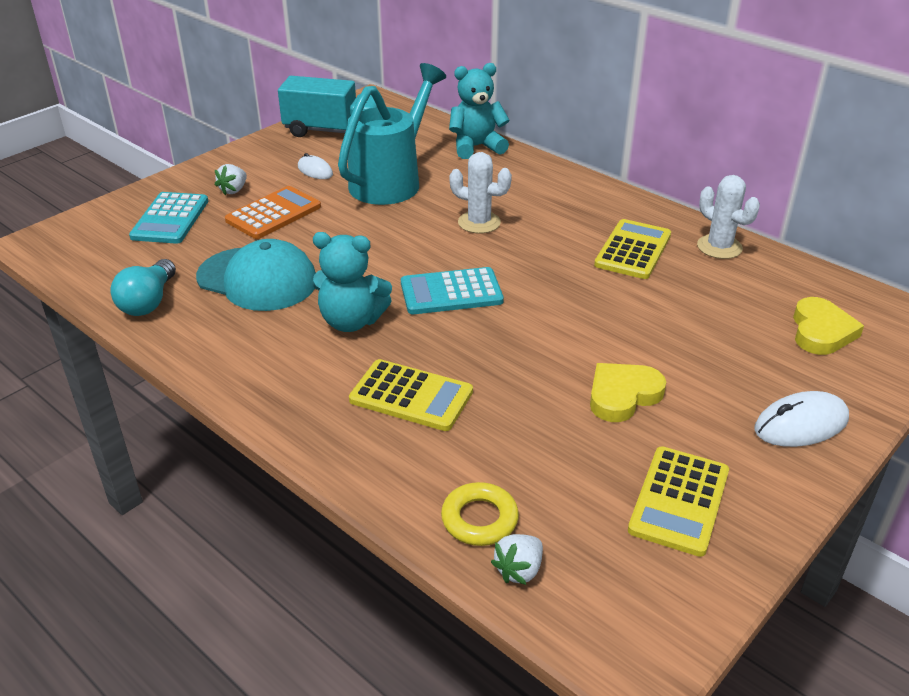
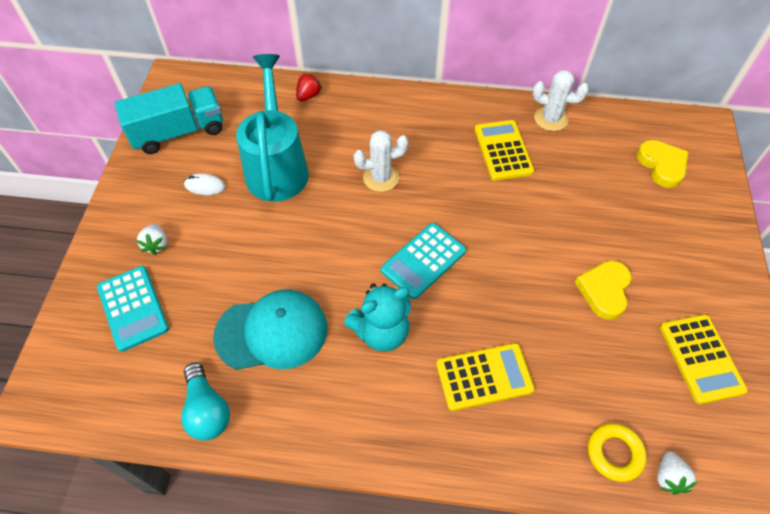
camera: 35 degrees left, 20 degrees up
(273, 214) = (216, 253): orange calculator -> none
(476, 147) = (308, 95): turquoise teddy bear -> red strawberry
(801, 424) = (710, 252): white mouse -> none

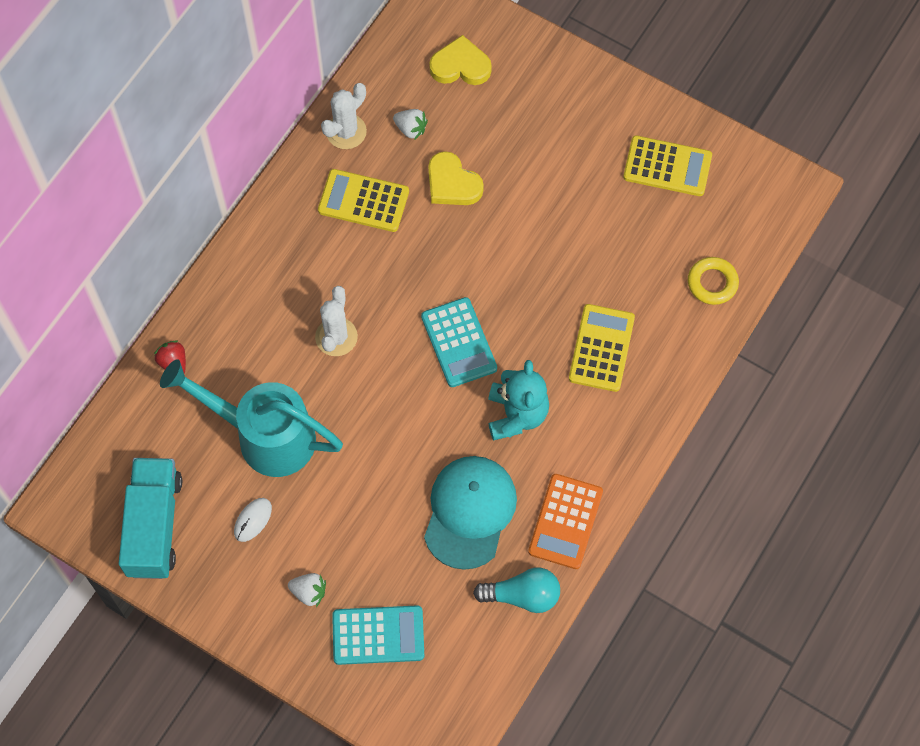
camera: 65 degrees left, 10 degrees up
(295, 418) = (565, 521): none -> orange calculator
(604, 290) = (568, 203): yellow heart -> yellow heart (452, 183)
(668, 477) = (747, 255): white strawberry -> white strawberry (410, 129)

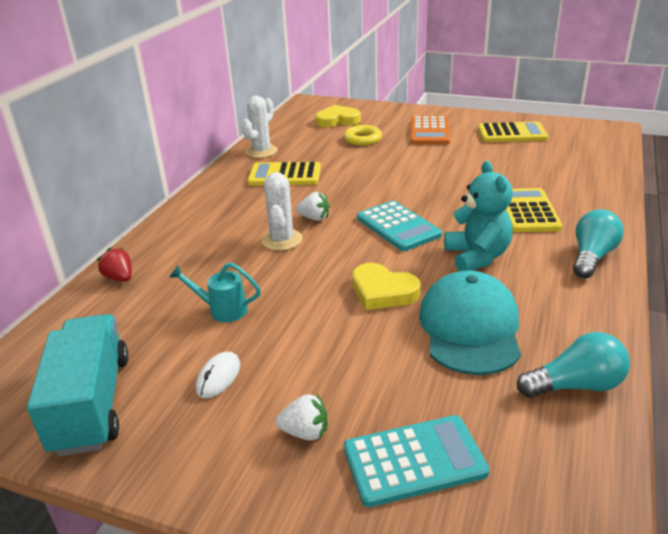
camera: 10 degrees left, 35 degrees down
(264, 436) = (222, 310): turquoise watering can -> turquoise watering can, size x0.44
(410, 129) = (311, 144): white strawberry -> white strawberry (314, 218)
(452, 183) = (353, 159): yellow heart -> yellow heart (383, 291)
(565, 521) = (578, 317): orange calculator -> orange calculator (429, 131)
(623, 442) = (592, 257): none -> turquoise light bulb
(712, 283) = (590, 170): yellow ring -> yellow ring (362, 139)

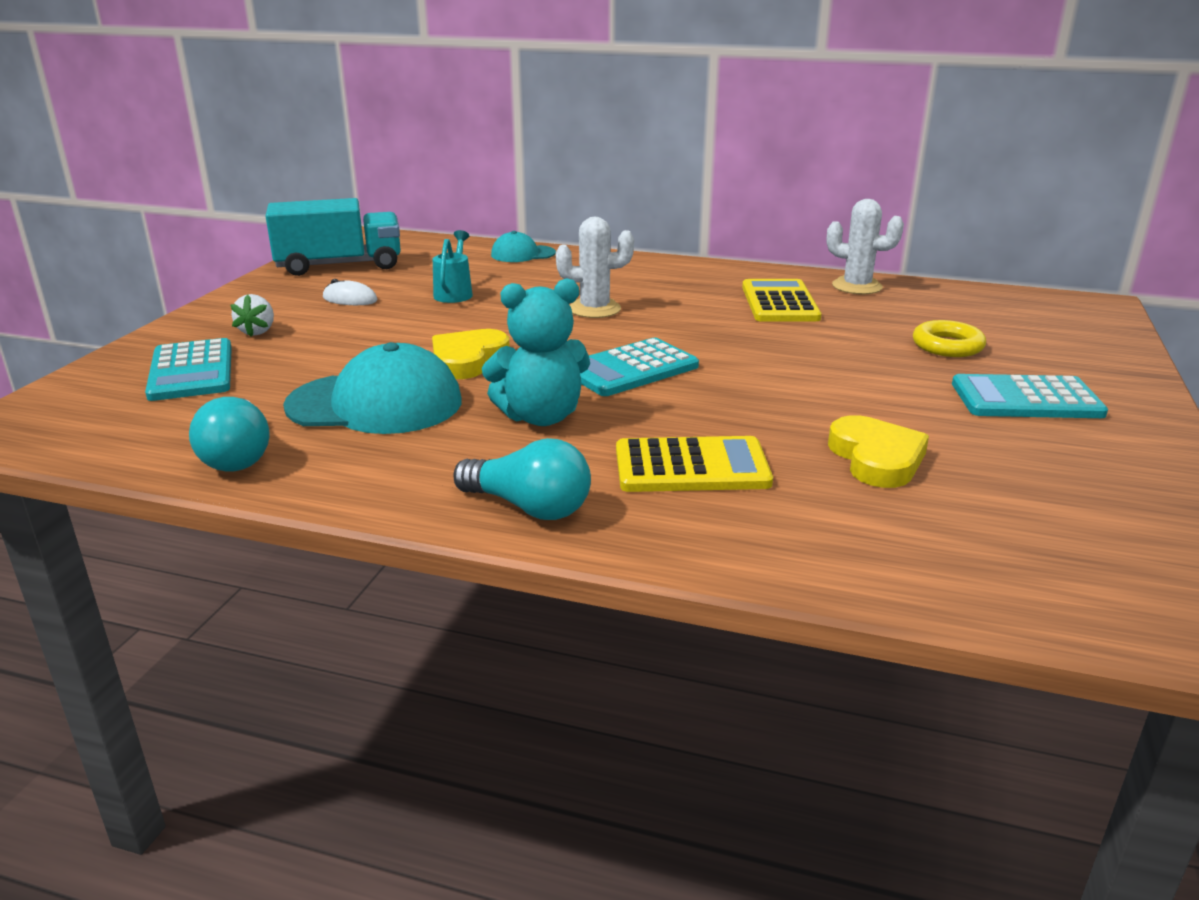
camera: 85 degrees right, 5 degrees down
(120, 278) = (522, 254): red strawberry -> turquoise cap
(314, 218) = (652, 322): white strawberry -> none
(337, 120) = (1023, 327): yellow heart -> yellow heart (876, 458)
(429, 131) = (1026, 399): orange calculator -> turquoise calculator
(511, 133) = (1080, 483): yellow calculator -> none

